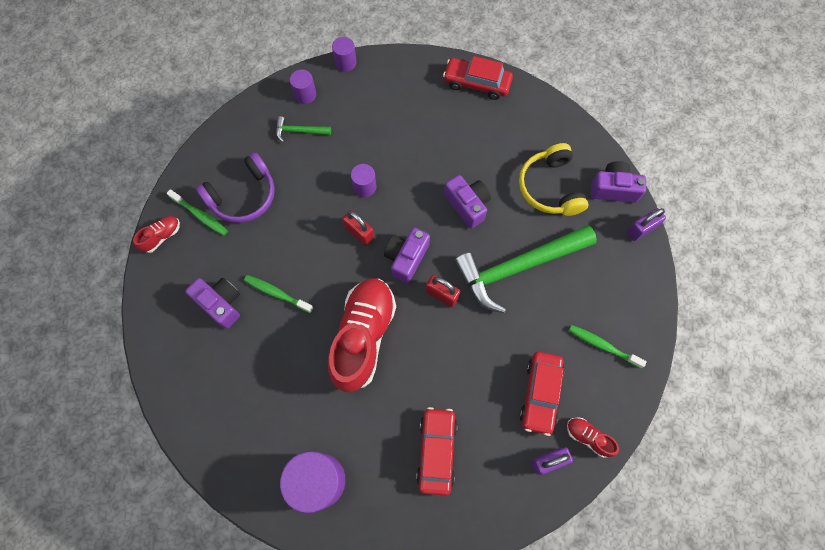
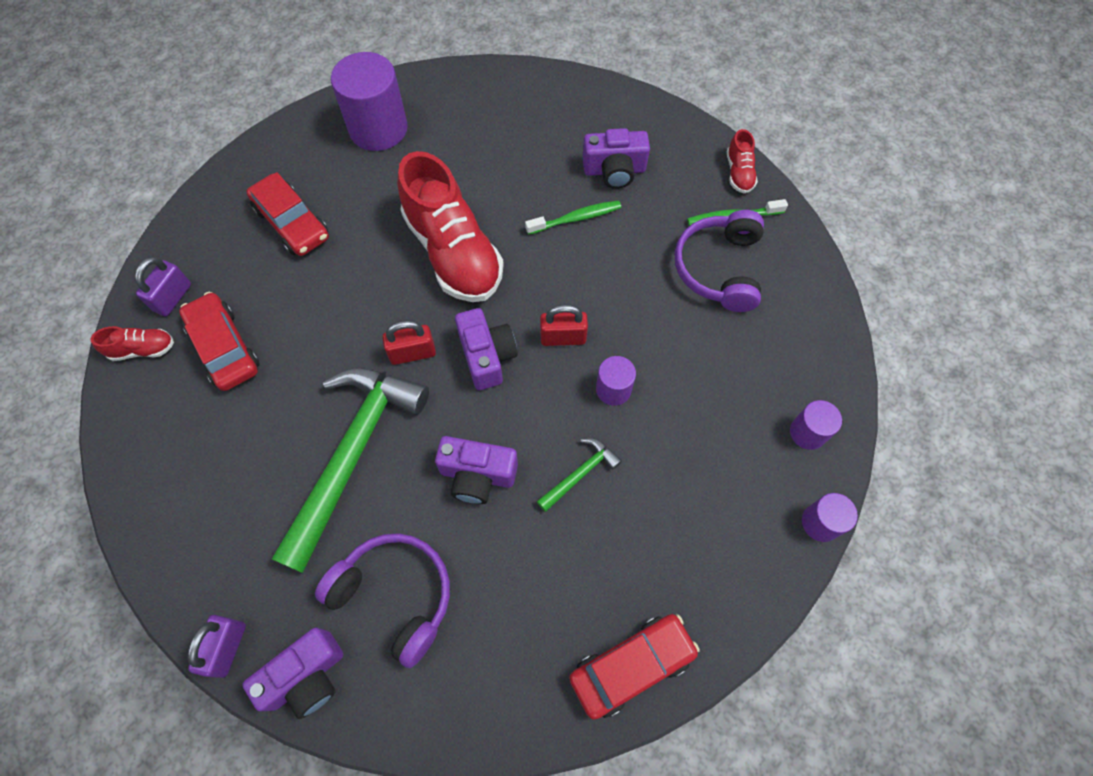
camera: 135 degrees right, 5 degrees down
(299, 131) = (756, 384): green hammer -> green hammer (580, 474)
(550, 187) = (395, 596): yellow headphones -> purple headphones
(602, 346) = (185, 452): green toothbrush -> none

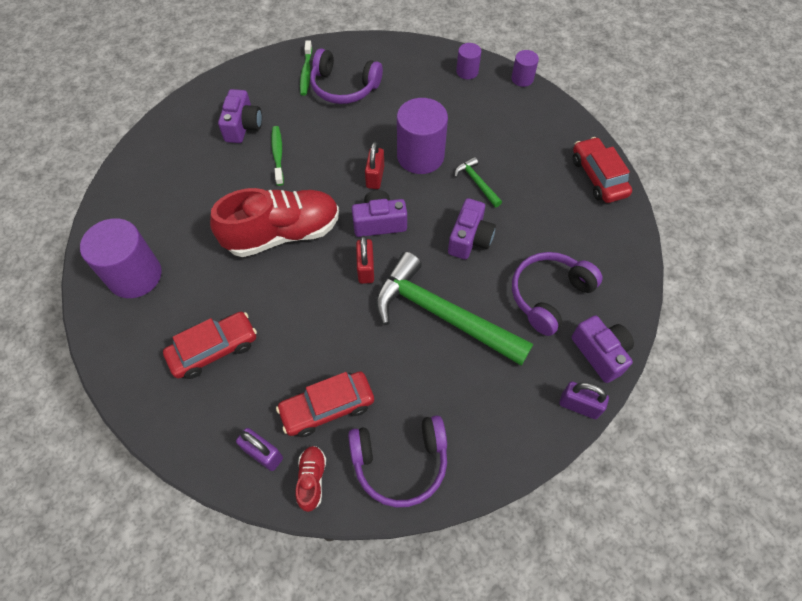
camera: 80 degrees left, 5 degrees down
(158, 435) = (400, 462): none -> purple headphones
(613, 389) = (420, 156): purple cylinder -> purple cylinder, size x1.95
(739, 173) = (271, 62): red shoe -> none

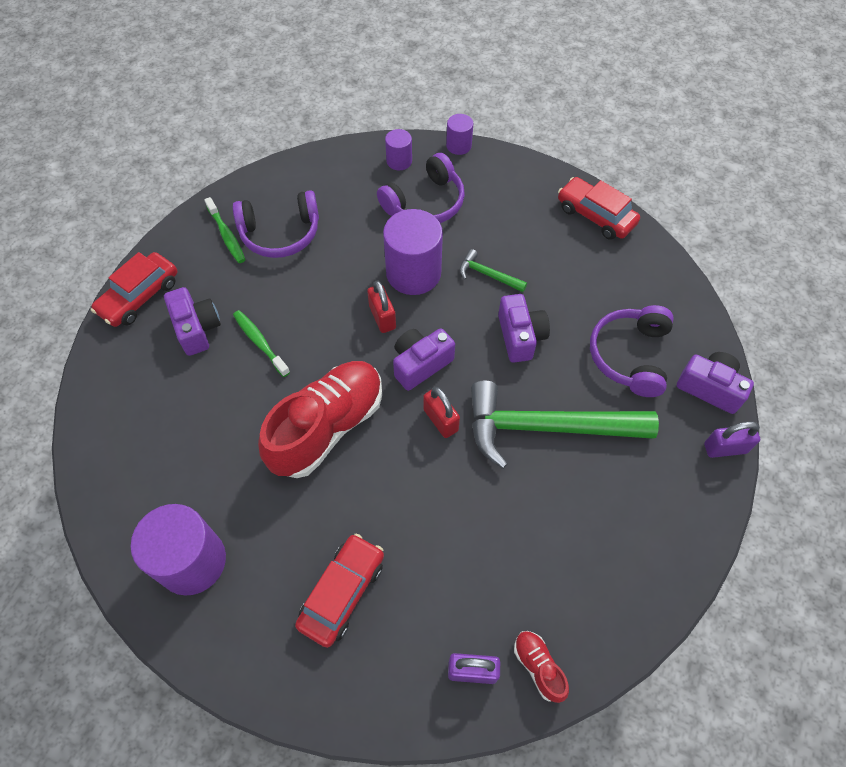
camera: 30 degrees left, 0 degrees up
(327, 407) = (502, 585): red car -> red car (139, 296)
(400, 462) = (608, 597): purple headphones -> purple headphones (425, 203)

